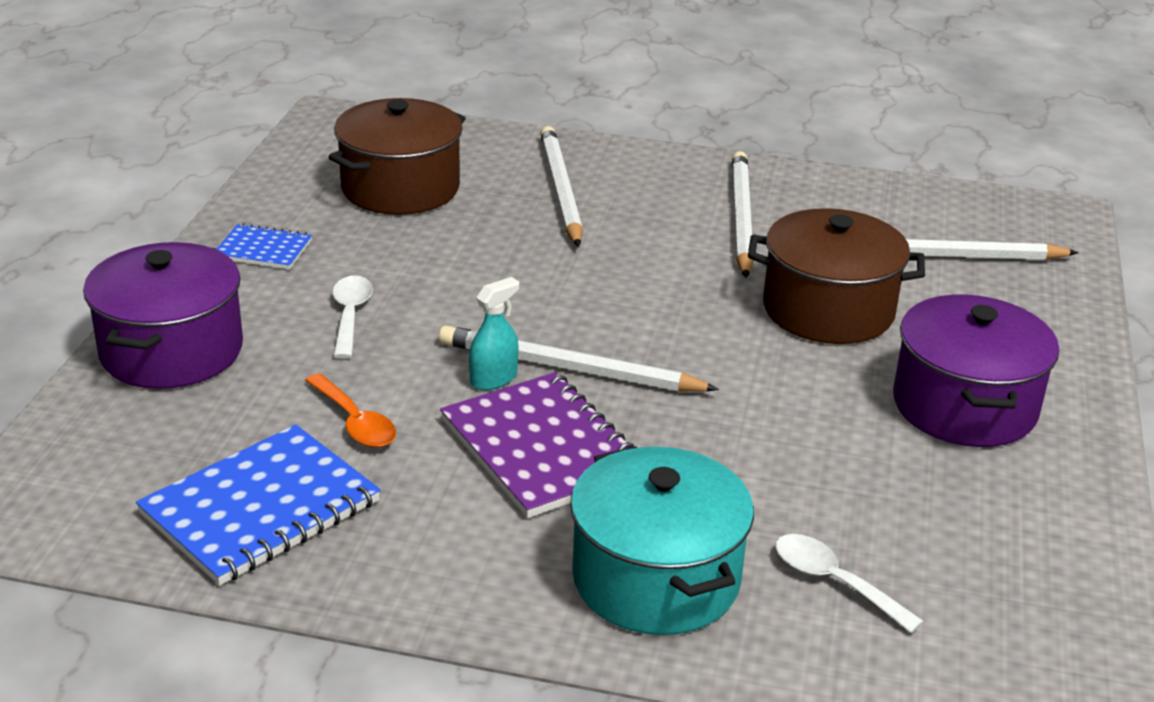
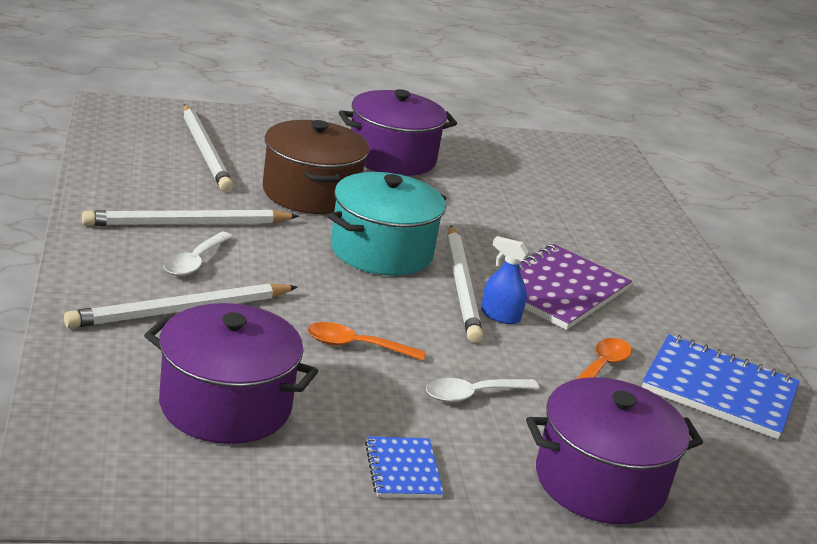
camera: 115 degrees left, 5 degrees down
(400, 188) = (225, 405): brown pot -> purple pot
(466, 268) = (356, 346): none -> orange spoon
(493, 378) = (500, 316): turquoise spray bottle -> blue spray bottle
(656, 579) = (632, 247): turquoise pot -> turquoise pot (381, 251)
(834, 582) = (583, 200): white spoon -> white spoon (195, 262)

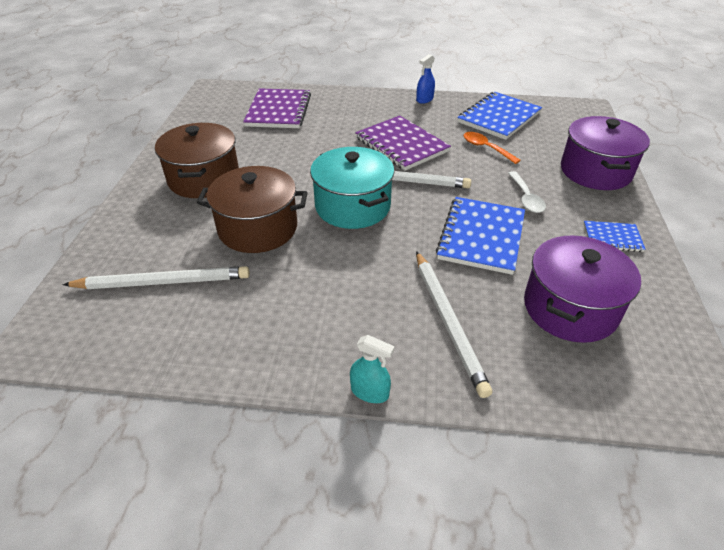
camera: 70 degrees left, 15 degrees up
(70, 261) = (370, 392): none -> turquoise spray bottle
(187, 224) = (304, 306): white pencil -> none
(195, 262) = (370, 307): white spoon -> none
(356, 346) = (481, 237): orange spoon -> blue notebook
(392, 157) = (204, 179): purple pot -> brown pot
(500, 316) = (435, 172): blue spray bottle -> blue spray bottle (424, 99)
(584, 195) = (278, 111): none -> purple notebook

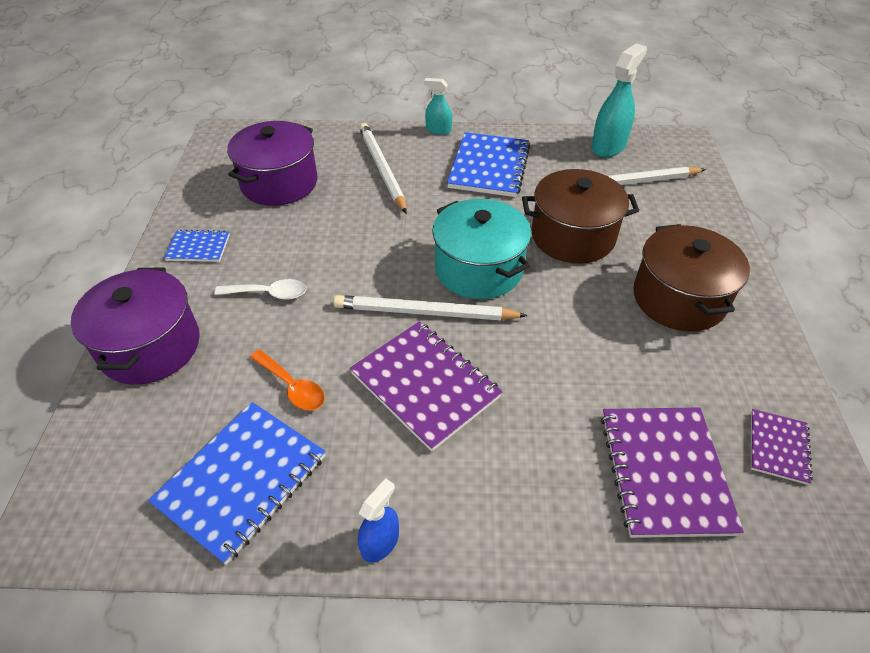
camera: 175 degrees right, 5 degrees up
(142, 341) = (608, 146): none -> turquoise spray bottle
(212, 115) = (778, 447): none -> purple notebook
(481, 237) = (337, 240): blue notebook -> blue notebook (489, 167)
(526, 198) = (269, 293): white spoon -> white spoon turned 105 degrees clockwise

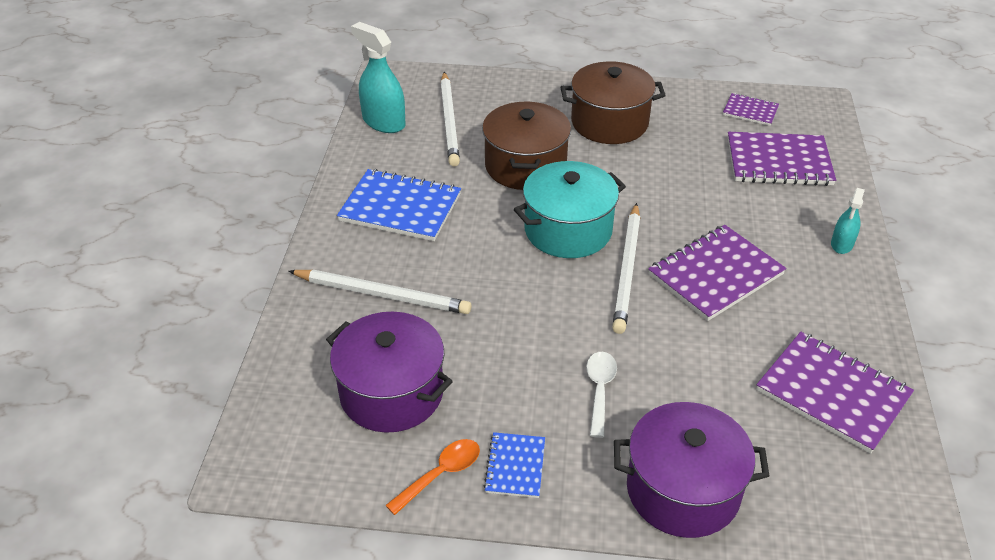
camera: 85 degrees left, 5 degrees down
(242, 480) = (832, 393): blue notebook -> purple notebook
(292, 387) = (726, 364): orange spoon -> orange spoon (441, 474)
(380, 542) = (867, 306): blue spray bottle -> none
(381, 169) = (383, 294): white pencil -> white pencil turned 150 degrees counterclockwise
(438, 130) = (312, 242): turquoise spray bottle -> turquoise spray bottle (842, 244)

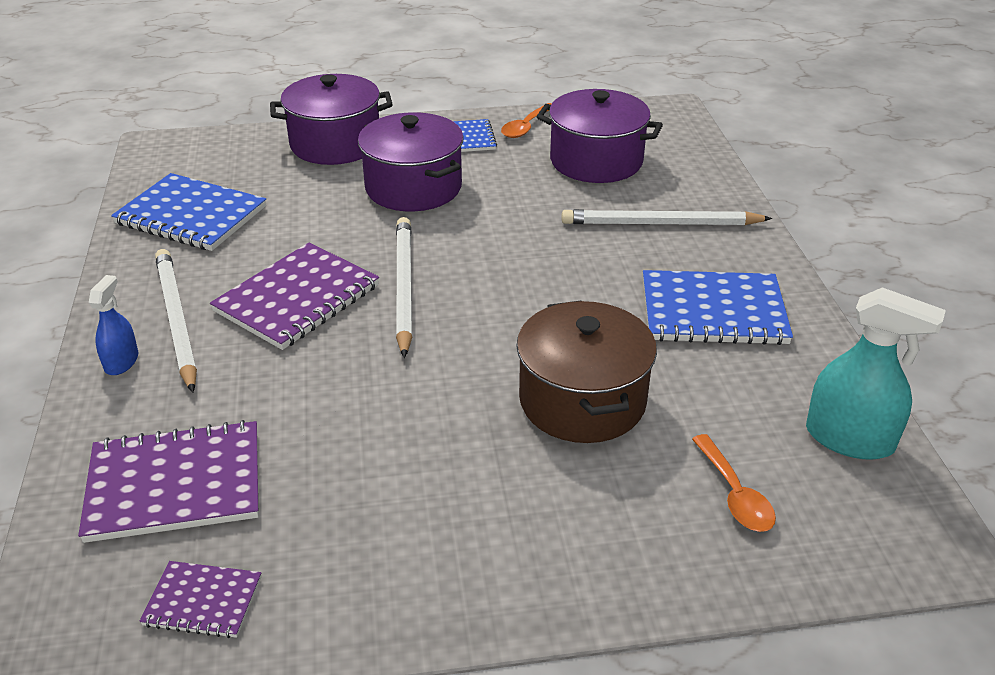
camera: 165 degrees right, 5 degrees down
(449, 121) = (747, 461): white pencil -> white pencil (176, 320)
(467, 109) = (735, 494): none -> orange spoon
(568, 230) = (488, 319): turquoise pot -> none
(599, 390) = (413, 187): white spoon -> purple pot
(609, 122) = (474, 514): brown pot -> none
(832, 393) = (191, 215): purple notebook -> blue notebook
(842, 244) = (121, 362): turquoise spray bottle -> blue spray bottle

